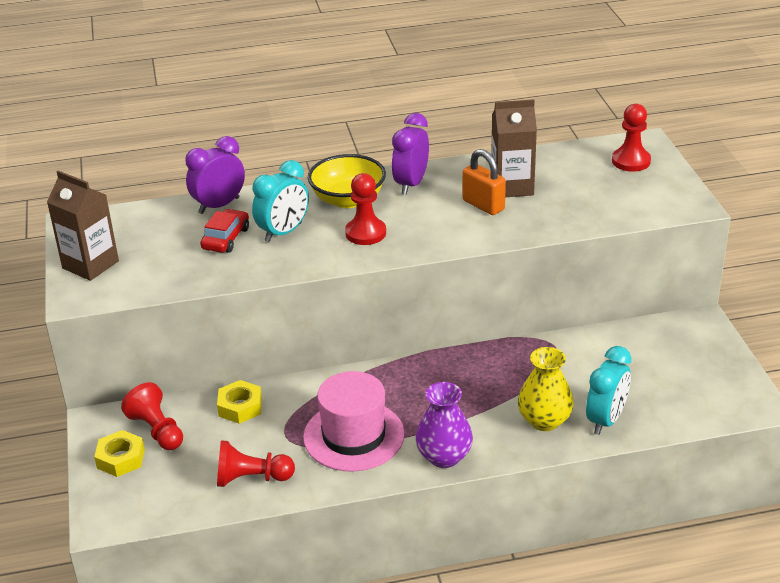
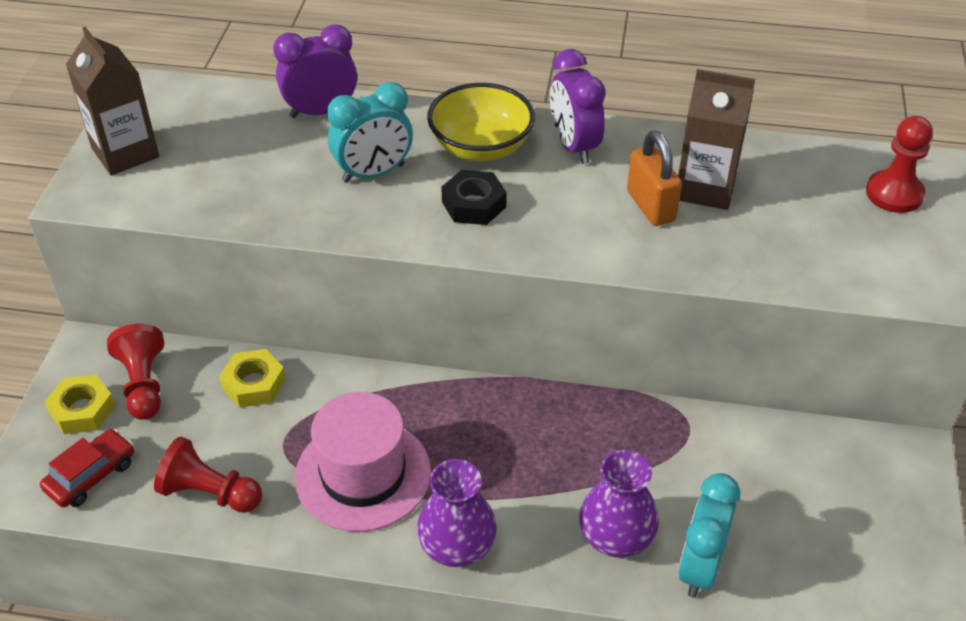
camera: 20 degrees right, 10 degrees up
(226, 238) = (300, 162): red car -> red car (91, 475)
(365, 233) = (474, 204): red pawn -> black nut
(411, 184) = (573, 146): purple clock -> purple clock turned 60 degrees counterclockwise
(544, 420) = (616, 538): yellow vase -> purple vase
(606, 420) = (699, 567): turquoise clock -> turquoise clock turned 150 degrees clockwise

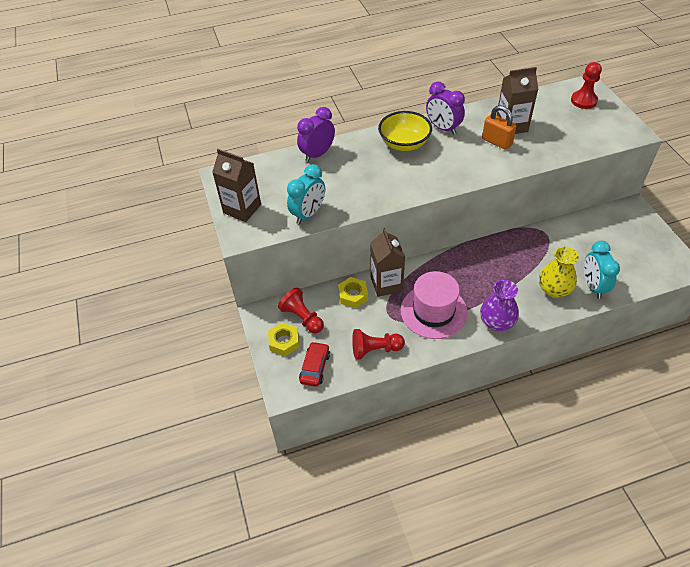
camera: 25 degrees left, 5 degrees up
(324, 390) = (386, 284): none -> brown carton
(373, 173) = (368, 173): turquoise clock -> turquoise clock (308, 214)
(474, 204) = (424, 170): black nut -> none
(616, 538) = (554, 289): purple vase -> yellow vase

